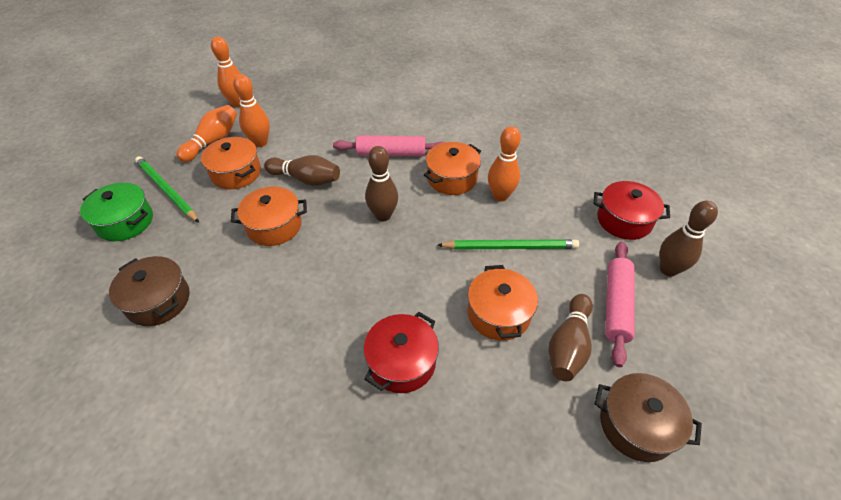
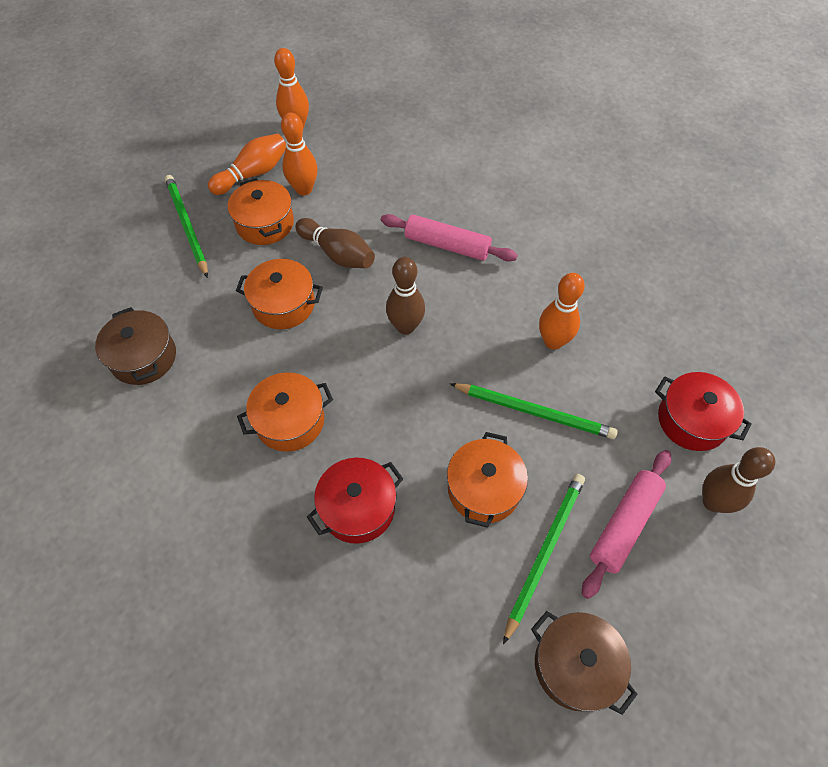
camera: 20 degrees right, 10 degrees up
(125, 222) = (136, 254): green pot -> none
(452, 178) = (505, 300): orange pot -> orange pot (290, 421)
(568, 345) = (544, 552): brown bowling pin -> green pencil

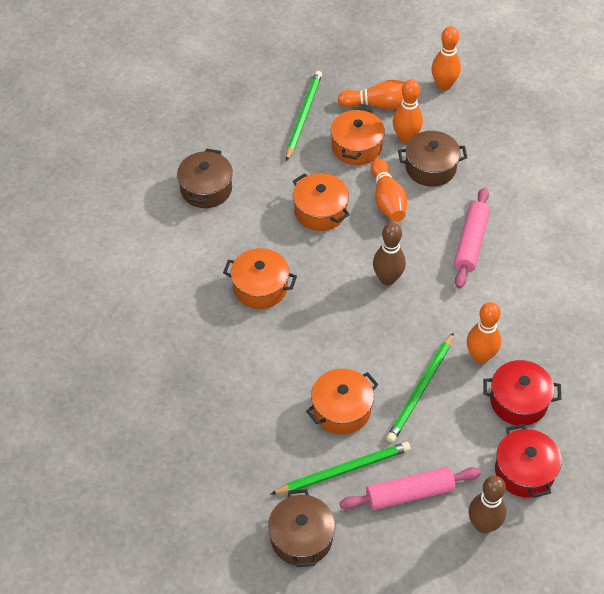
camera: 40 degrees right, 5 degrees down
(337, 254) = (387, 199): brown bowling pin -> orange bowling pin
(350, 202) = (430, 168): none -> brown pot
(358, 508) = (256, 365): red pot -> red pot (518, 401)
(447, 245) = (470, 243): pink rolling pin -> pink rolling pin turned 45 degrees clockwise
(534, 412) = (420, 390): green pencil -> green pencil turned 60 degrees clockwise

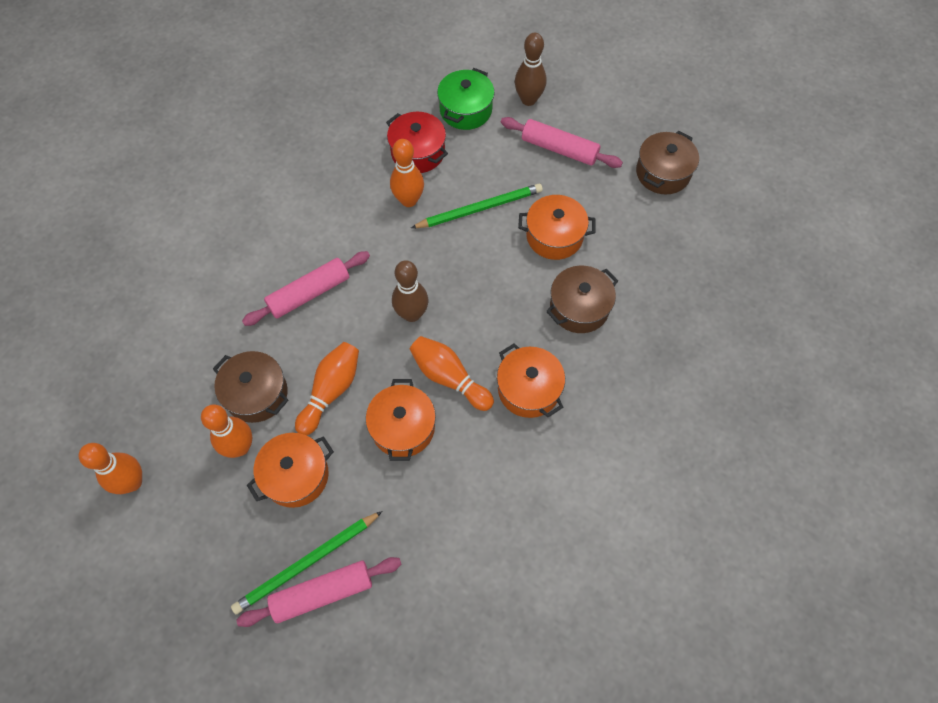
camera: 140 degrees left, 10 degrees up
(206, 189) = (489, 546): brown pot -> brown pot (579, 307)
(280, 110) = (322, 593): none -> pink rolling pin
(344, 470) = (592, 194): green pencil -> none
(380, 104) = (218, 511): orange bowling pin -> orange bowling pin (449, 378)
(524, 471) = (465, 110): red pot -> green pot

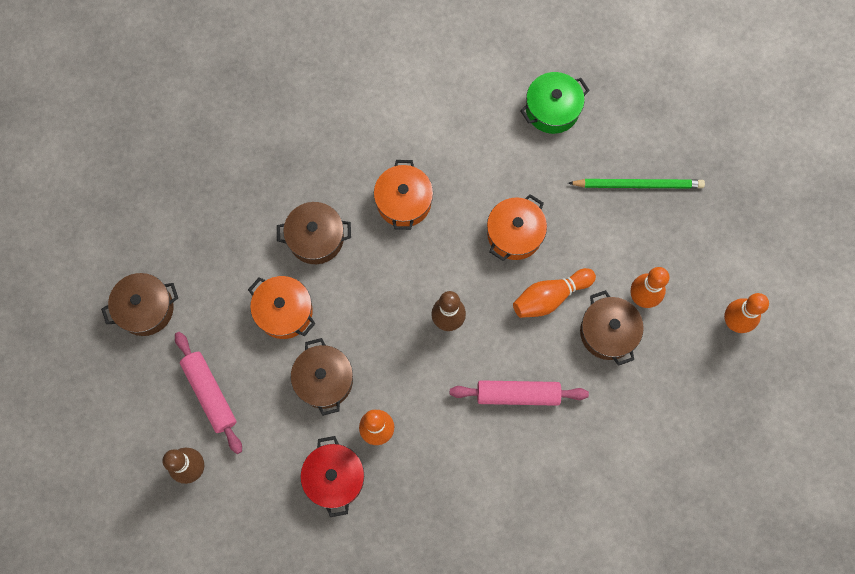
camera: 145 degrees left, 10 degrees up
(296, 475) = (612, 249): orange pot -> none
(322, 593) = (638, 159): pink rolling pin -> none
(449, 378) = (455, 249): orange bowling pin -> none
(465, 110) = (257, 497): green pot -> green pot (552, 109)
(480, 208) = (324, 380): green pencil -> brown pot

